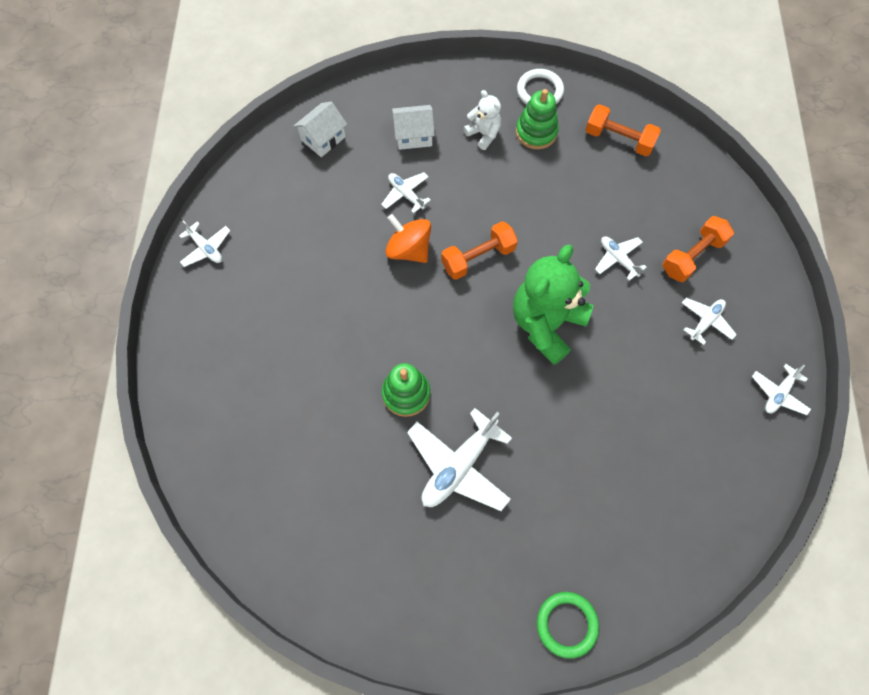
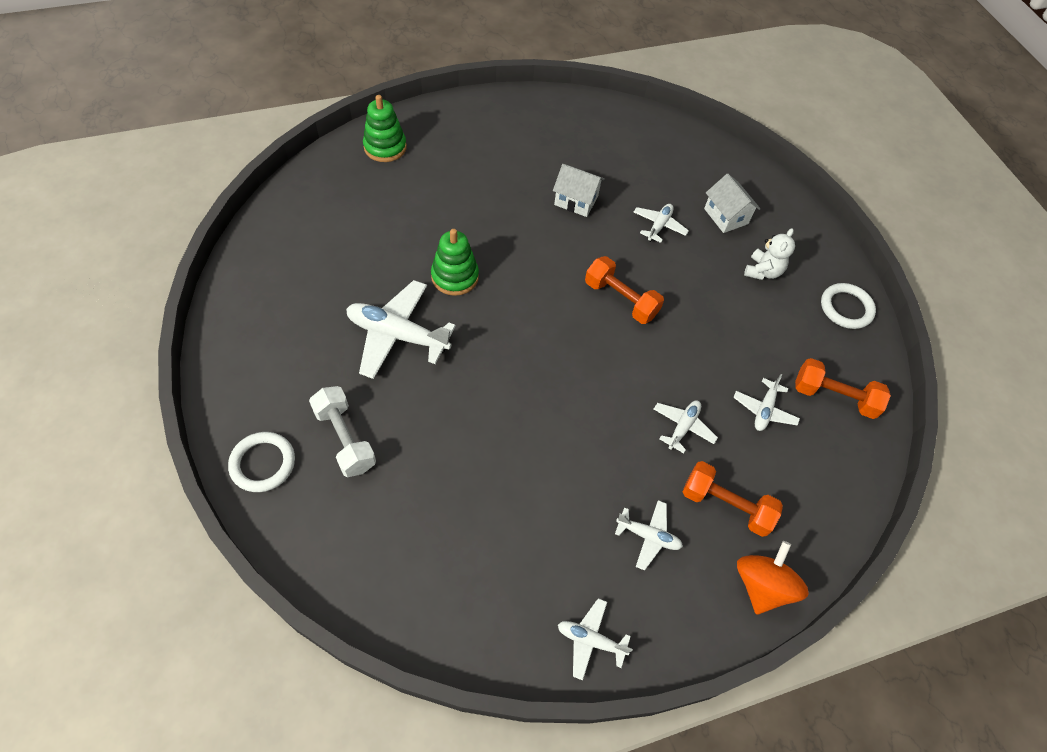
camera: 65 degrees right, 10 degrees down
(206, 248) = (534, 107): white plane -> white plane (764, 410)
(323, 138) = (682, 152): white house -> white house (576, 201)
(409, 249) = (602, 243): orange spinning top -> orange spinning top (762, 585)
(536, 132) = (793, 316): green stacking toy -> green stacking toy (385, 147)
(546, 323) = (575, 375): green teddy bear -> none
(560, 542) = (345, 439): none -> white dumbbell
(566, 624) = (263, 463): green ring -> white ring
(619, 139) = (834, 397): orange dumbbell -> orange dumbbell turned 75 degrees counterclockwise

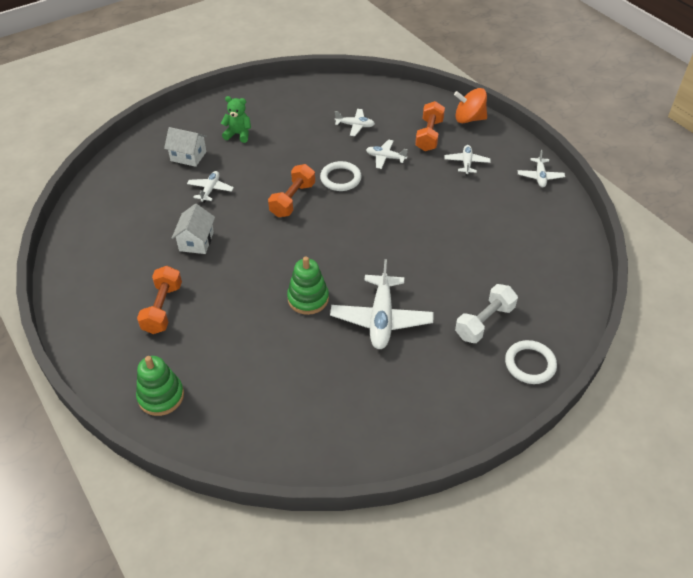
camera: 100 degrees left, 10 degrees down
(659, 226) = (210, 190): white plane -> white plane turned 90 degrees clockwise
(726, 216) = (188, 156): white house -> white house turned 60 degrees clockwise
(762, 271) = (238, 134): white teddy bear -> green teddy bear
(834, 397) = (331, 99): orange dumbbell -> orange dumbbell (163, 308)
(846, 308) = (257, 97): white ring -> white ring (340, 178)

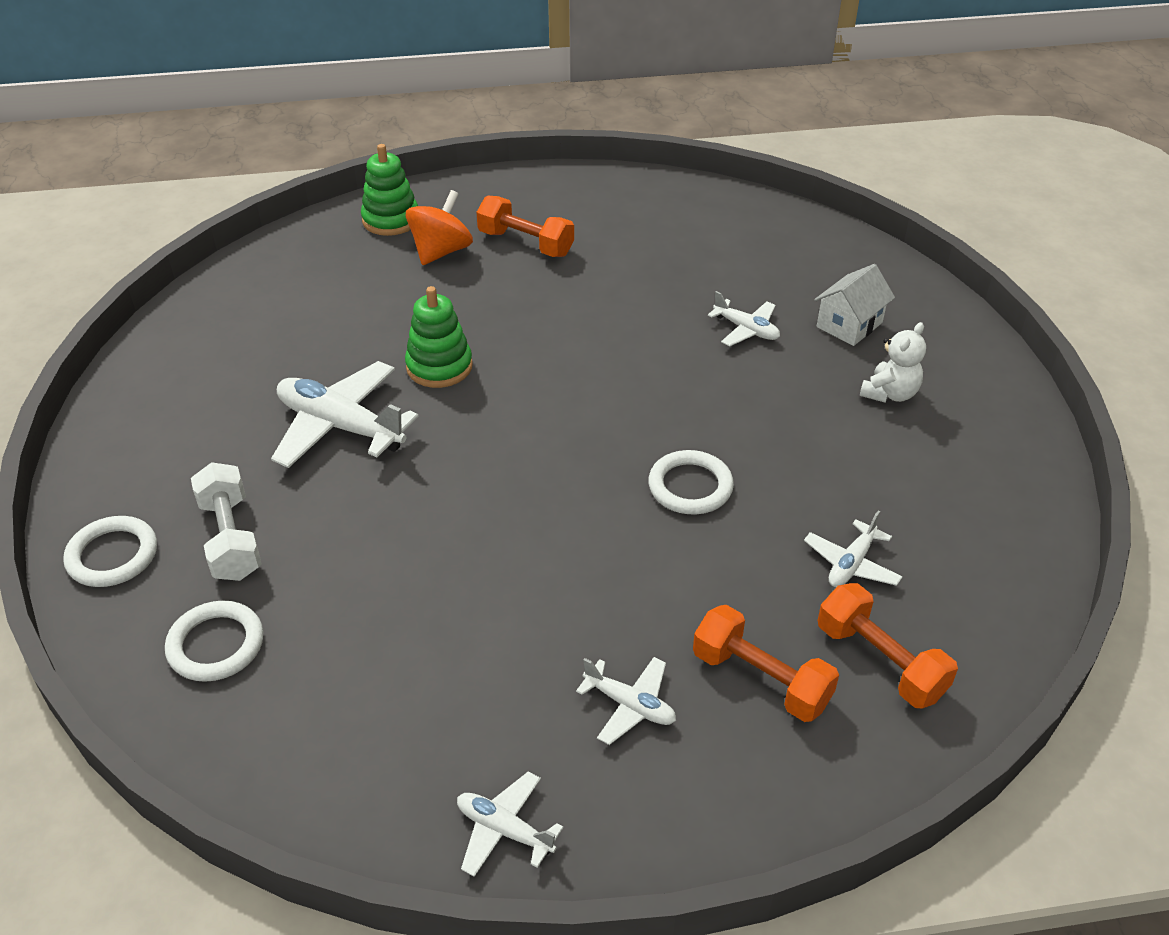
camera: 115 degrees right, 5 degrees down
(196, 241) = (634, 293): white house -> none
(238, 134) = (890, 393): green teddy bear -> white teddy bear
(292, 200) = (667, 411): orange dumbbell -> orange dumbbell (880, 661)
(385, 158) = (719, 573): white plane -> none
(469, 119) = (793, 792): orange spinning top -> orange spinning top (441, 252)
(541, 293) = (216, 645): none -> white ring

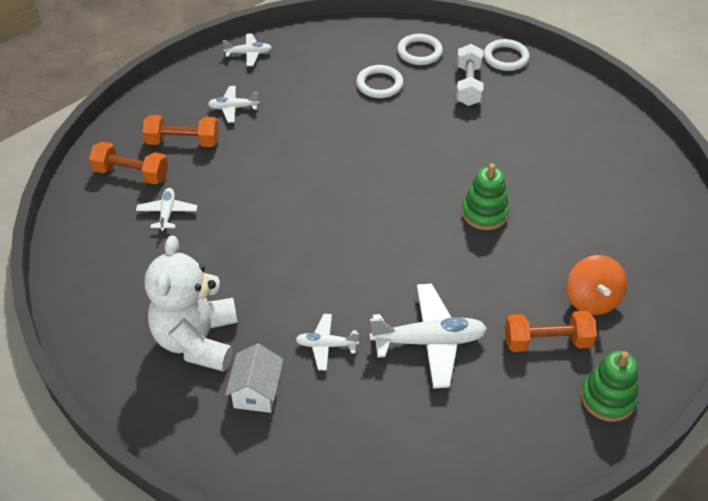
camera: 145 degrees right, 5 degrees up
(231, 538) = (468, 85): white dumbbell -> white dumbbell turned 60 degrees clockwise
(340, 426) = (490, 154): white plane -> white plane (429, 341)
(391, 220) = (661, 309): green stacking toy -> green stacking toy (607, 398)
(690, 486) = (279, 213): white ring -> white ring (379, 84)
(890, 393) = (197, 340): white teddy bear -> white teddy bear, size x2.01

